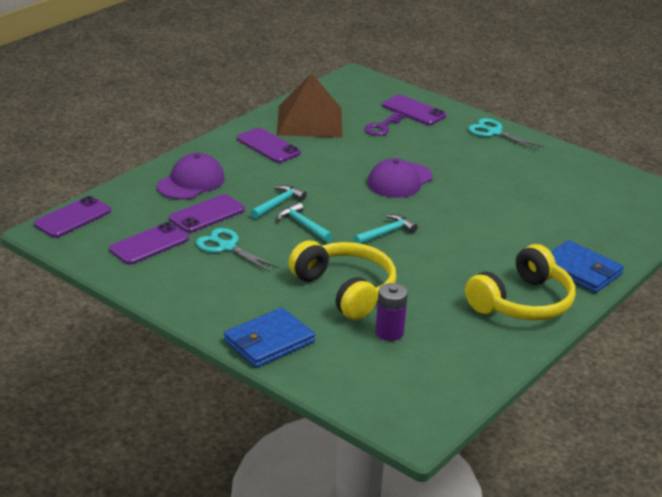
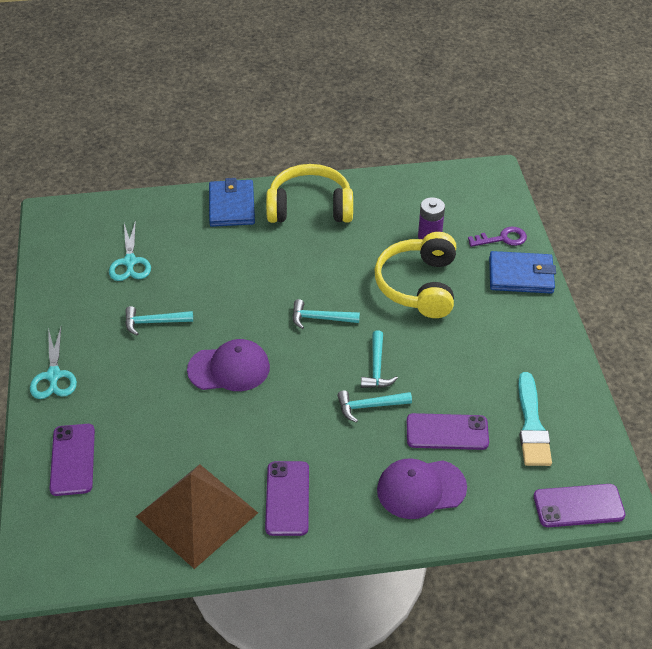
camera: 135 degrees left, 15 degrees up
(149, 244) = (531, 424): purple phone -> turquoise brush
(226, 247) = (466, 381): turquoise scissors -> turquoise scissors (130, 262)
(382, 127) = (140, 454): purple key -> purple key (502, 239)
(490, 179) = (154, 322): none -> turquoise hammer

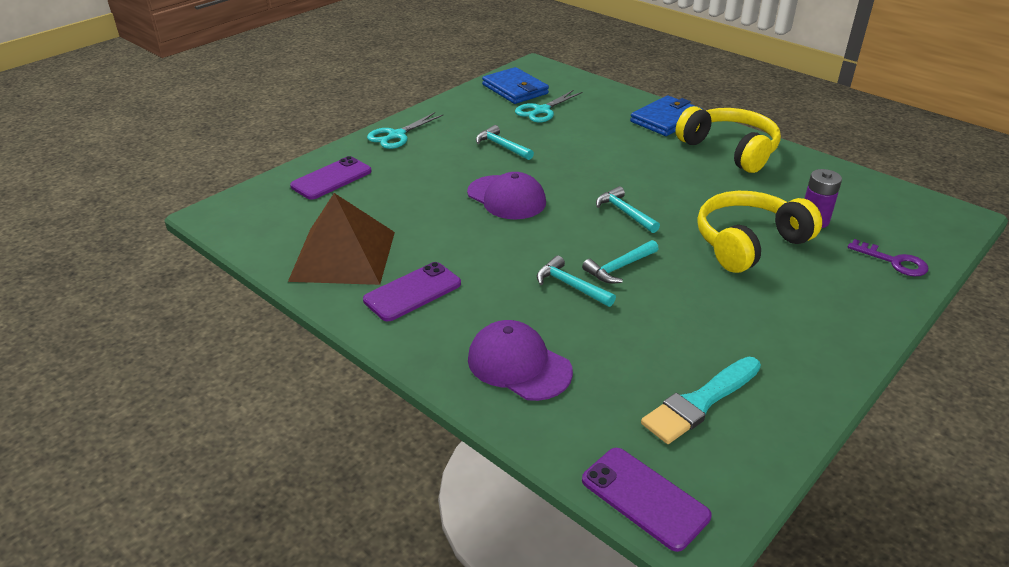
camera: 50 degrees right, 10 degrees down
(447, 432) = (608, 347): purple phone -> none
(521, 275) = (872, 296): blue wallet -> blue wallet (515, 89)

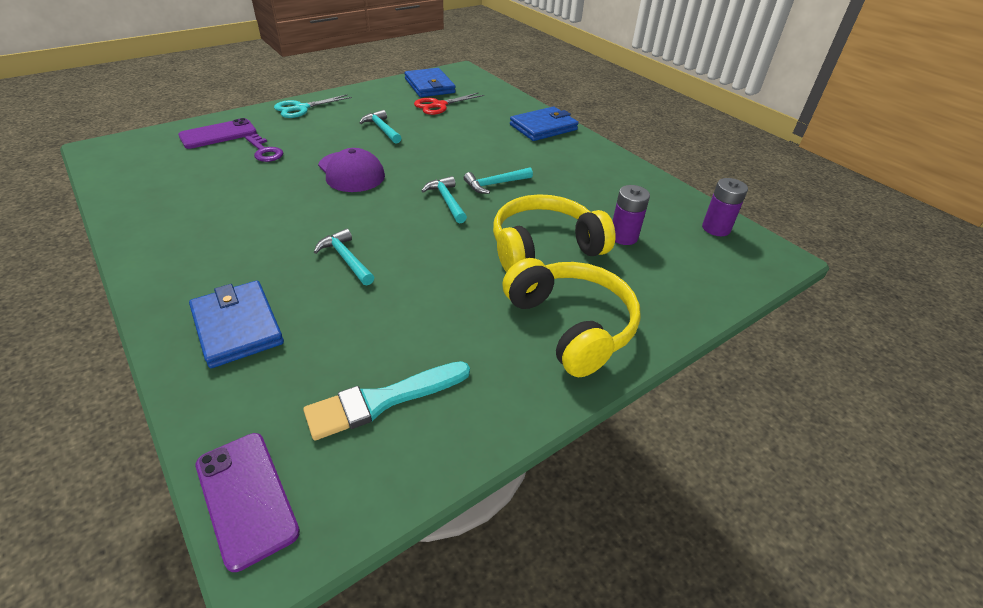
camera: 10 degrees right, 5 degrees up
(343, 256) = (171, 199): brown pyramid -> none
(412, 292) = (201, 240): purple phone -> none
(518, 365) = (237, 326): purple cap -> blue wallet
(542, 110) = (439, 105): turquoise scissors -> red scissors
(619, 268) = (404, 250): turquoise hammer -> turquoise hammer (495, 184)
(729, 150) = (584, 161): yellow headphones -> yellow headphones (570, 325)
(892, 198) = (716, 228): none -> purple battery
(894, 261) = (680, 290): purple key -> purple key (264, 151)

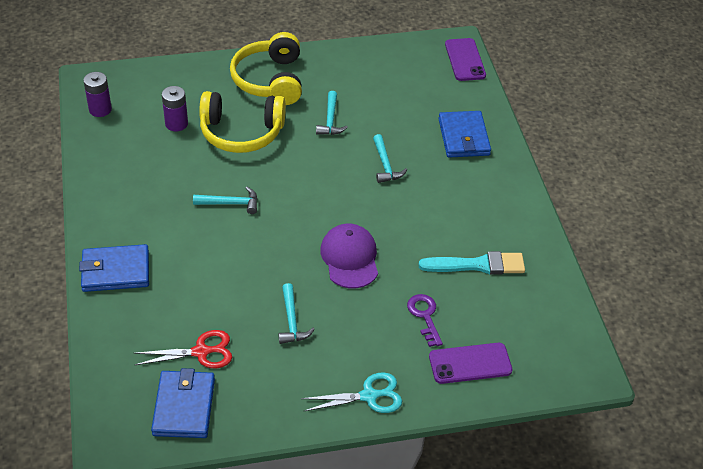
camera: 155 degrees left, 5 degrees up
(383, 400) = (394, 76): turquoise brush -> turquoise brush (477, 265)
(446, 201) = (284, 197): turquoise hammer -> turquoise hammer (330, 120)

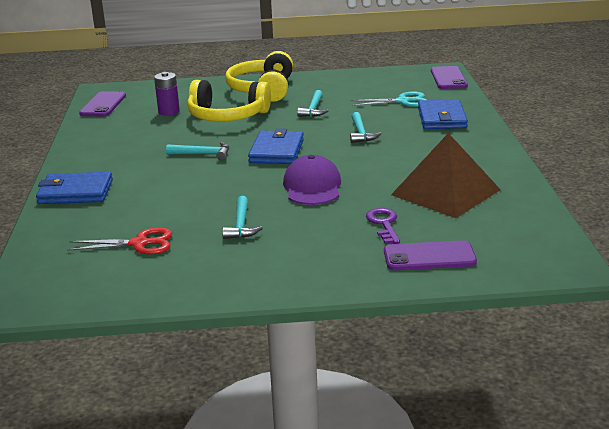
camera: 10 degrees right, 20 degrees down
(100, 109) = (103, 105): purple battery -> purple phone
(184, 406) = (107, 280): blue wallet -> blue wallet (277, 151)
(369, 396) = (311, 277): turquoise scissors -> turquoise scissors (403, 101)
(477, 265) = (445, 192): turquoise brush -> brown pyramid

